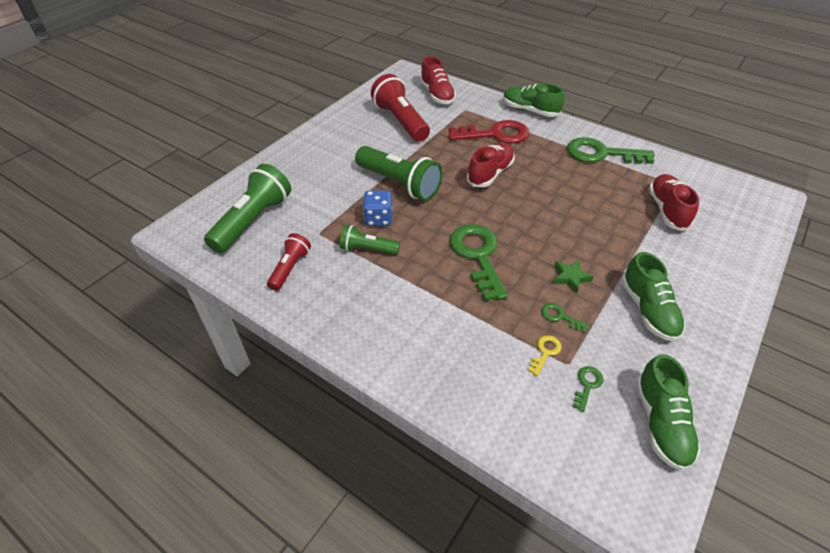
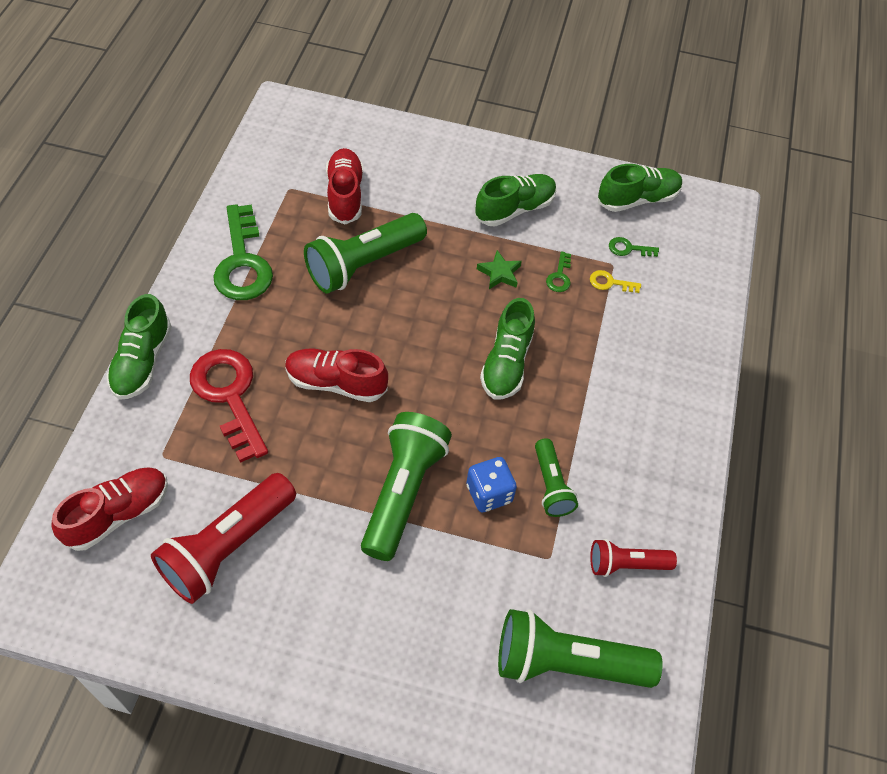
camera: 115 degrees left, 10 degrees up
(478, 256) = (506, 363): green key -> green shoe
(592, 205) = (364, 264): none -> green flashlight
(667, 210) = (345, 195): red shoe -> red shoe turned 105 degrees clockwise

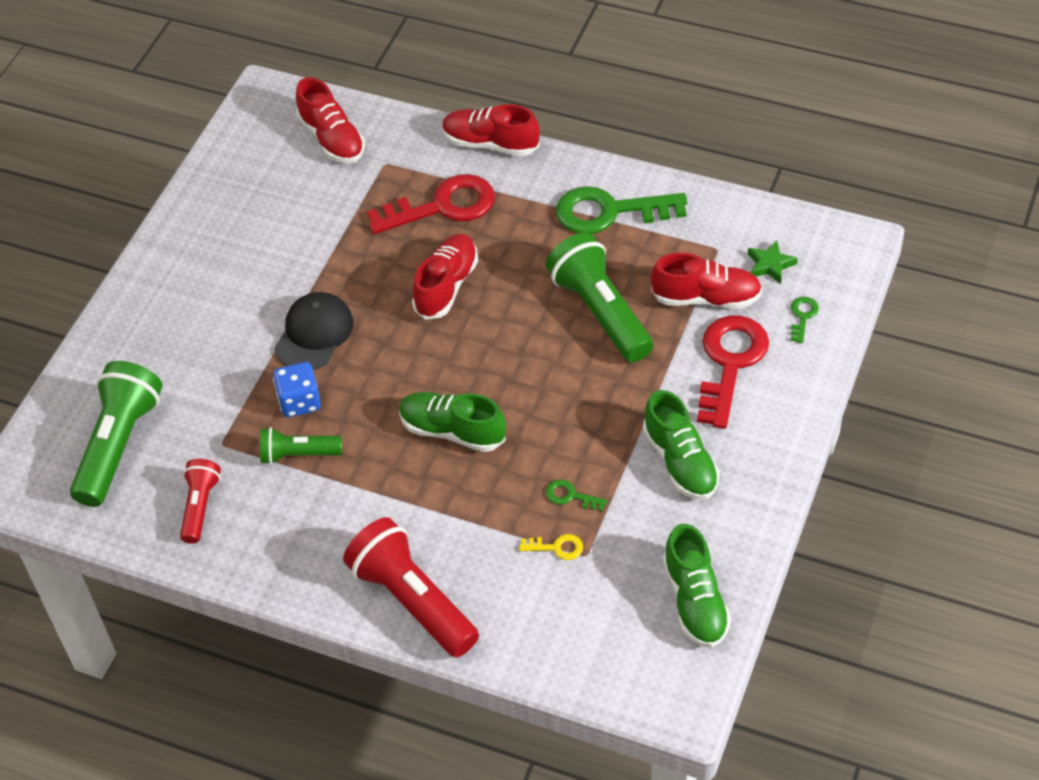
camera: 105 degrees right, 5 degrees down
(142, 361) = (490, 144): green shoe -> red shoe
(228, 547) = (285, 210): red flashlight -> red flashlight (413, 601)
(403, 492) = (314, 334): green flashlight -> black cap
(413, 180) = (730, 363): none -> red key
(499, 273) = (579, 437): green star -> green star (770, 265)
(610, 283) = (556, 547): yellow key -> yellow key turned 75 degrees clockwise
(628, 249) = (610, 576): green key -> green key (802, 316)

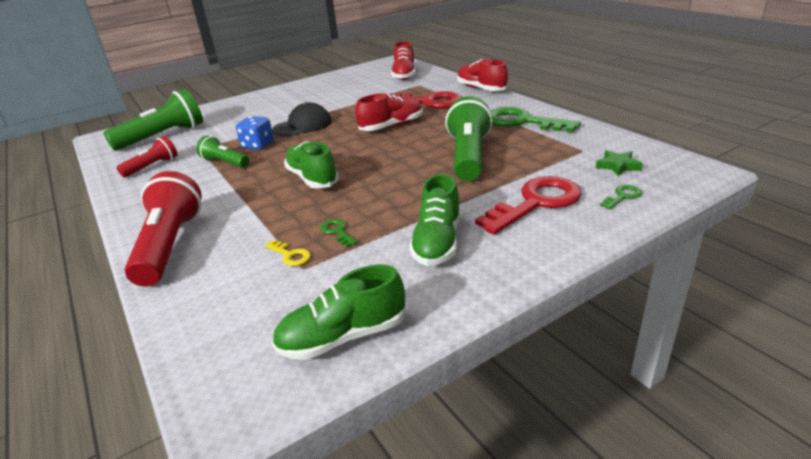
camera: 35 degrees right, 20 degrees down
(695, 601) = (343, 337): green shoe -> green shoe turned 45 degrees clockwise
(706, 298) = (551, 168): red shoe -> none

